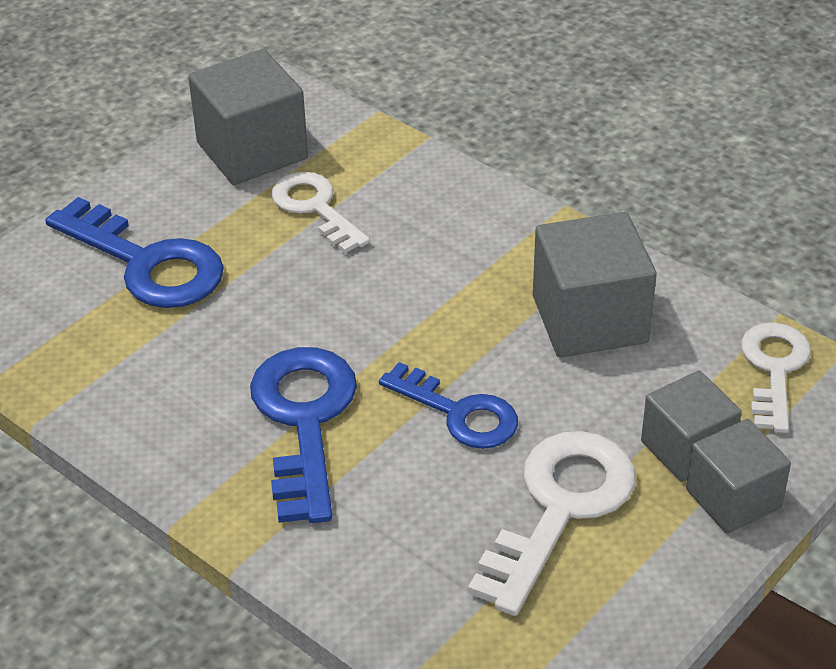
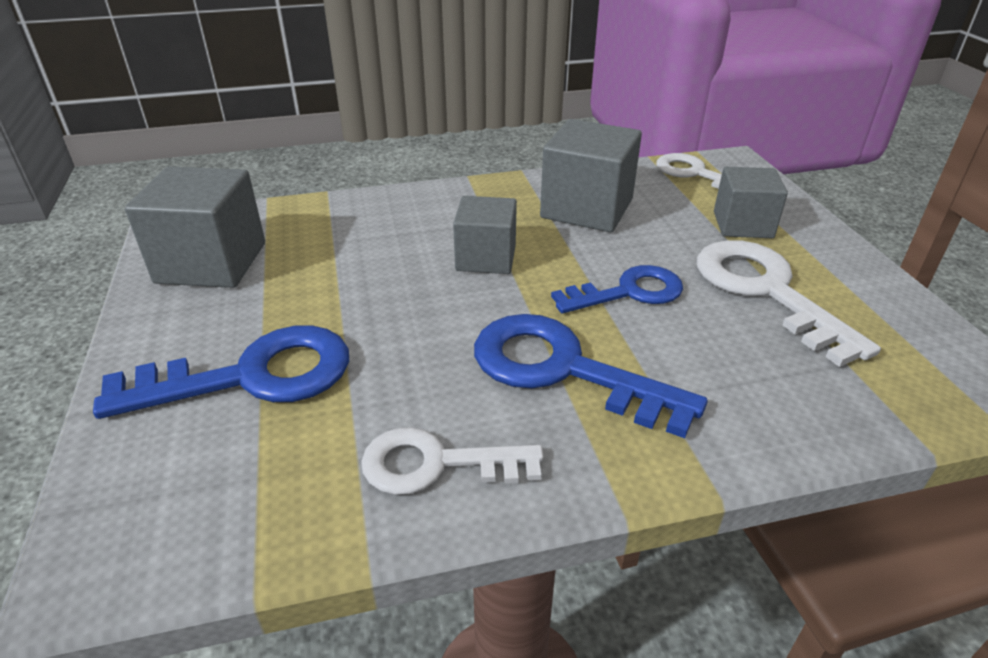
camera: 55 degrees left, 5 degrees down
(315, 208) = (324, 262): white key -> white key (437, 464)
(733, 498) = (801, 228): grey cube -> grey cube (486, 258)

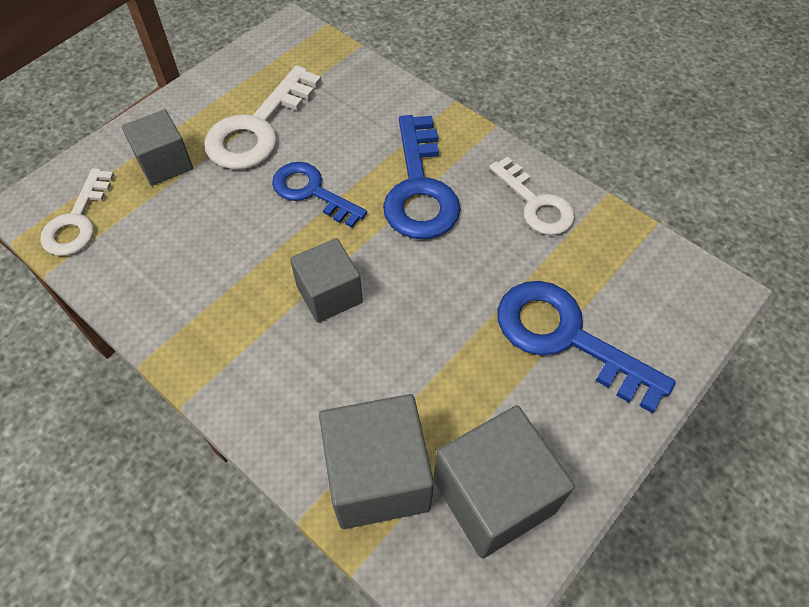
camera: 125 degrees left, 20 degrees up
(587, 208) = (198, 268): grey cube -> grey cube (378, 477)

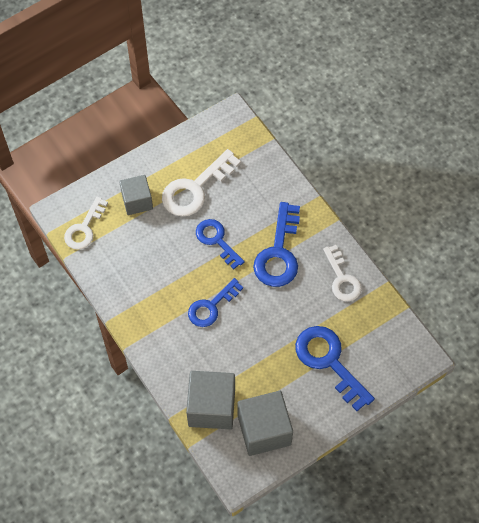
camera: 15 degrees right, 5 degrees up
(329, 294) = (211, 306): grey cube -> blue key

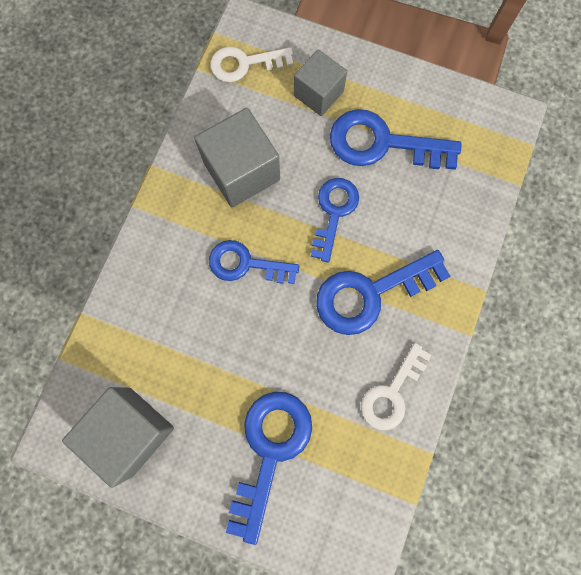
camera: 55 degrees right, 15 degrees up
(195, 188) = (383, 143): white key -> blue key
(211, 407) = (121, 350): grey cube -> grey cube (241, 171)

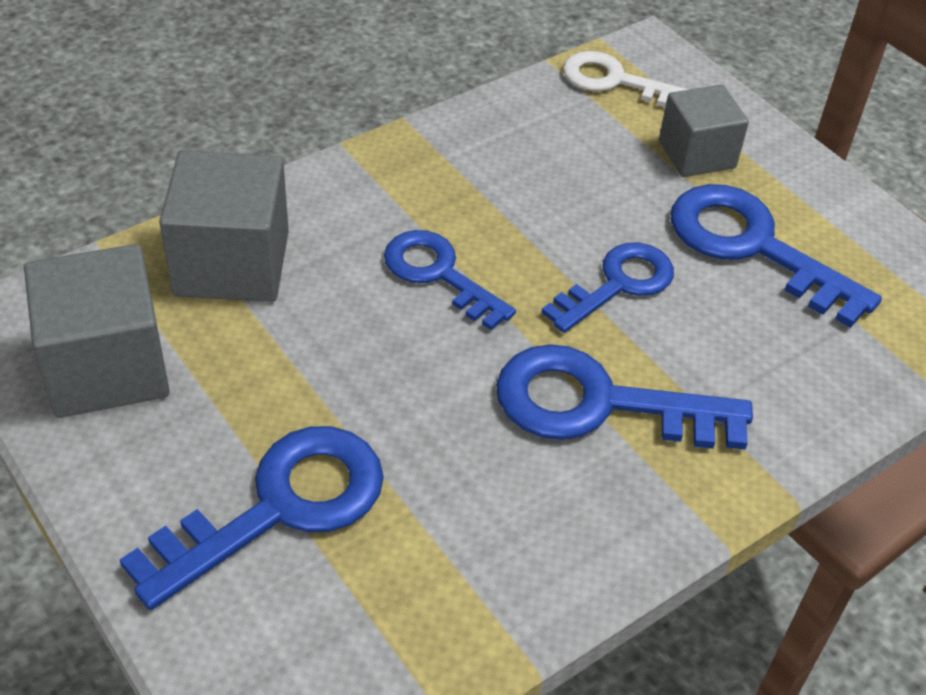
camera: 30 degrees right, 30 degrees down
(241, 171) = (519, 179): grey cube -> grey cube (232, 263)
(392, 393) = (535, 546): white key -> none

